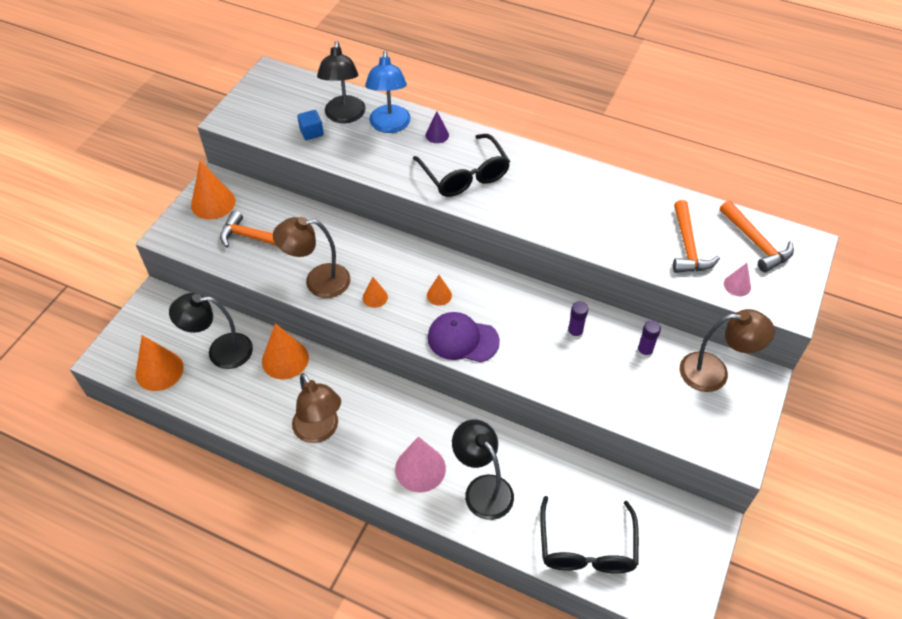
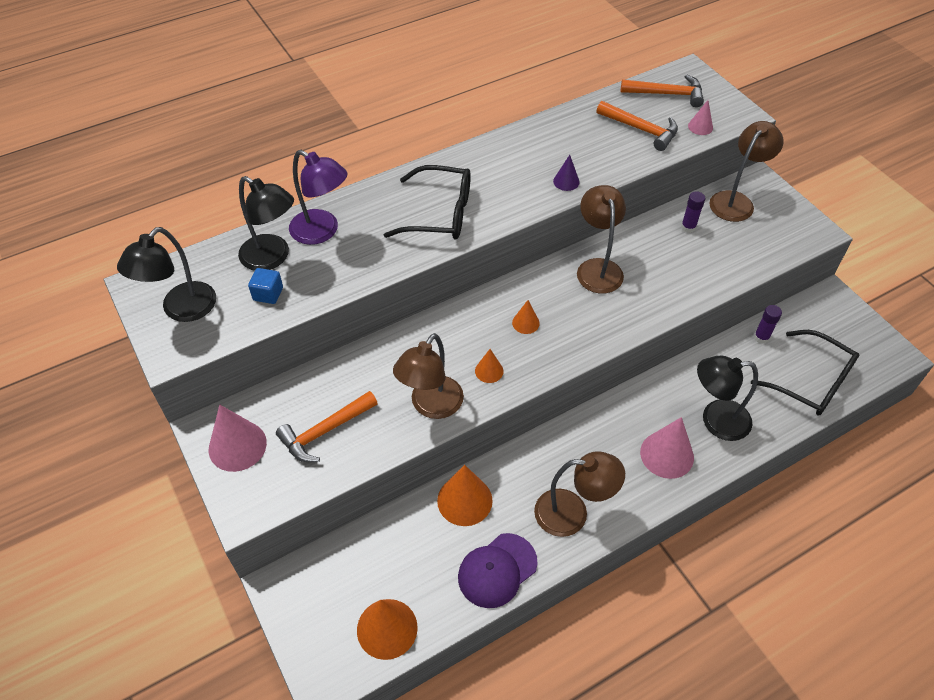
camera: 55 degrees left, 0 degrees up
(213, 203) = (237, 446): orange cone -> pink cone
(220, 351) = (408, 555): black lamp -> black lamp (181, 310)
(389, 126) = (322, 232): blue lamp -> purple lamp
(437, 135) = (370, 206): purple cone -> purple cone (566, 181)
(462, 339) = (589, 333): purple cap -> purple cap (497, 570)
(537, 311) = (597, 268): none -> brown lamp
(575, 333) = (638, 257): purple glue stick -> purple glue stick (761, 337)

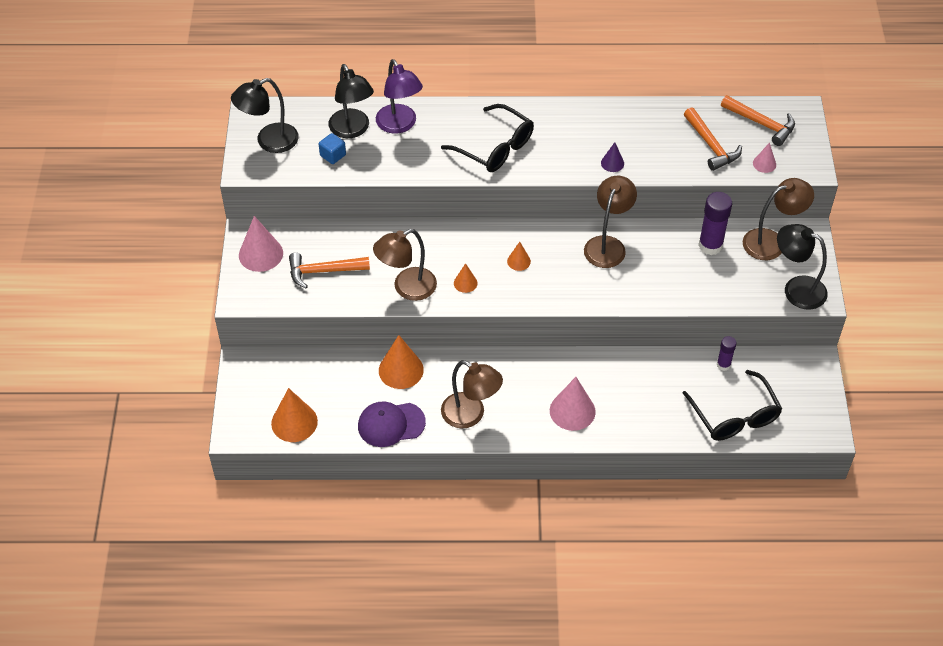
camera: 30 degrees right, 0 degrees up
(688, 227) = (710, 245): purple glue stick -> purple glue stick, size x1.75
(715, 420) = (631, 406): black lamp -> black lamp (796, 289)

